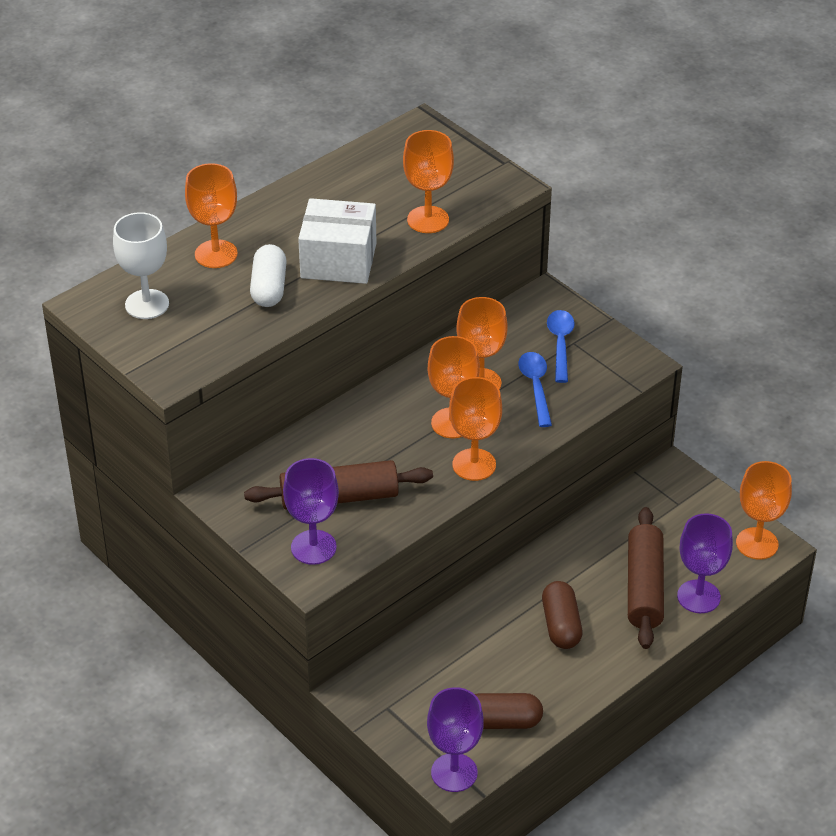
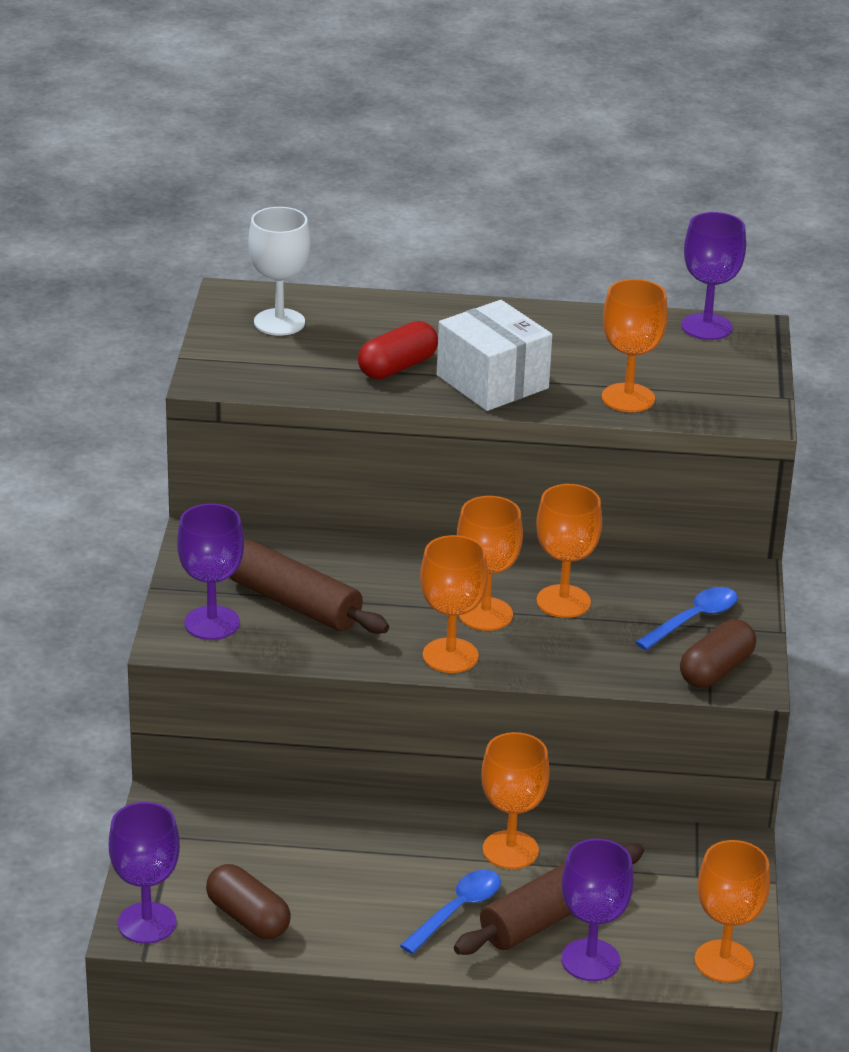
camera: 45 degrees right, 10 degrees down
(216, 254) = (397, 320): orange goblet -> orange goblet (510, 850)
(269, 288) = (397, 367): white capsule -> red capsule
(395, 140) = (706, 327): none -> purple goblet
(536, 387) = (611, 636): blue spoon -> blue spoon (457, 910)
(561, 625) = (421, 888): brown capsule -> brown capsule (716, 670)

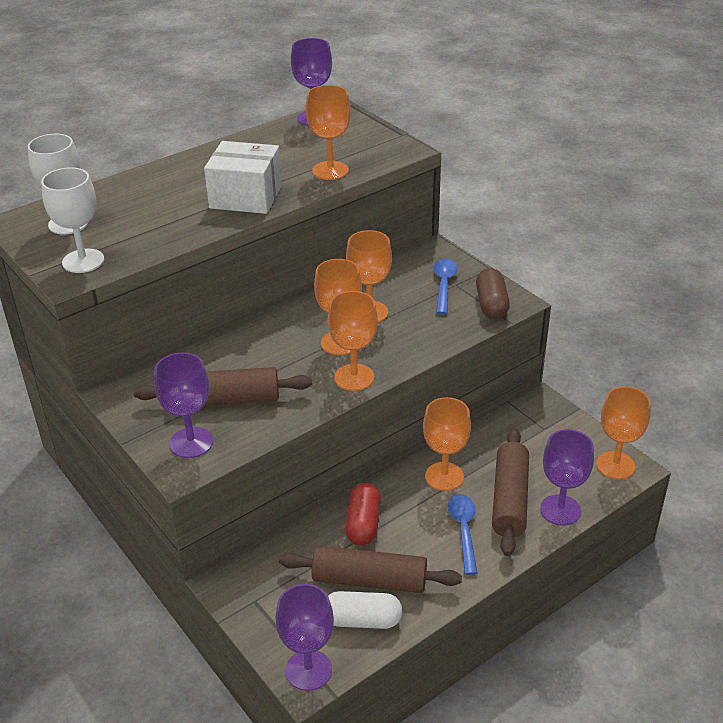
camera: 40 degrees left, 5 degrees up
(243, 368) = (83, 261): none -> white goblet
(248, 918) = (362, 620): brown capsule -> white capsule
(300, 891) = (369, 580): none -> brown rolling pin
(397, 367) = (179, 215): red capsule -> red capsule (363, 524)

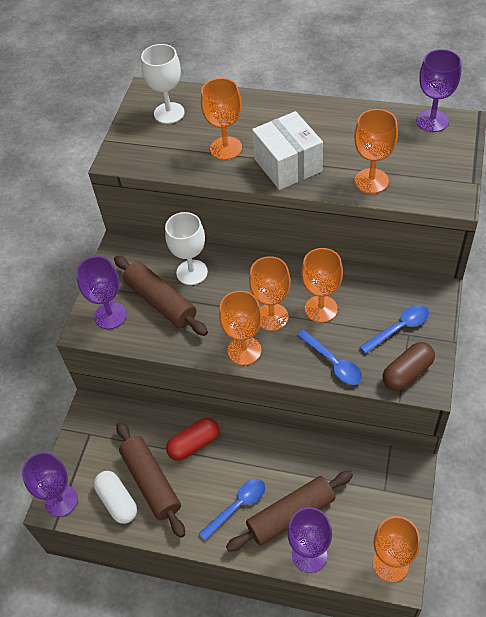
camera: 55 degrees right, 15 degrees up
(83, 261) = (139, 150): white goblet -> white goblet (192, 272)
(433, 335) = (333, 363): none -> blue spoon
(444, 476) = (276, 460): orange goblet -> orange goblet (226, 148)

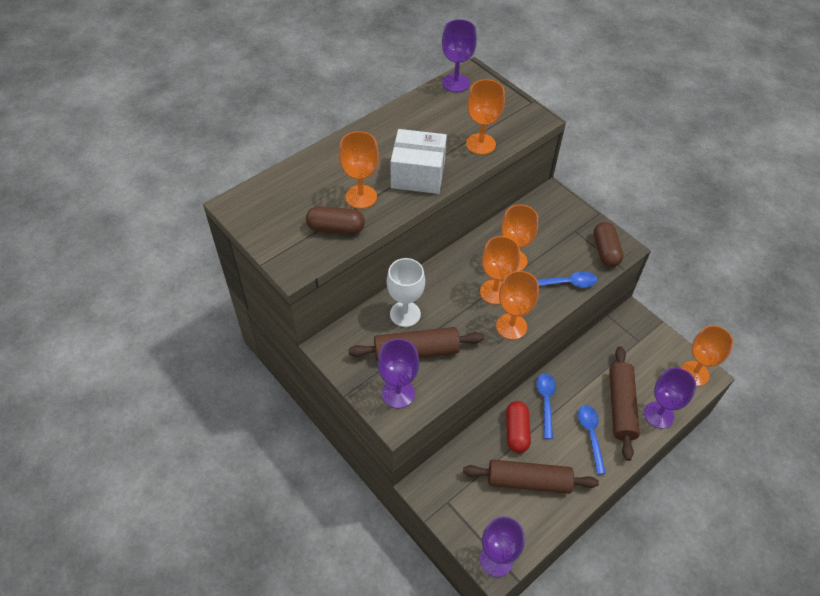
camera: 60 degrees left, 0 degrees up
(117, 501) = (528, 516): white capsule -> none
(169, 113) = (279, 206): white goblet -> none
(178, 155) = (336, 228): none -> brown capsule
(399, 328) = (566, 231): blue spoon -> blue spoon (546, 402)

